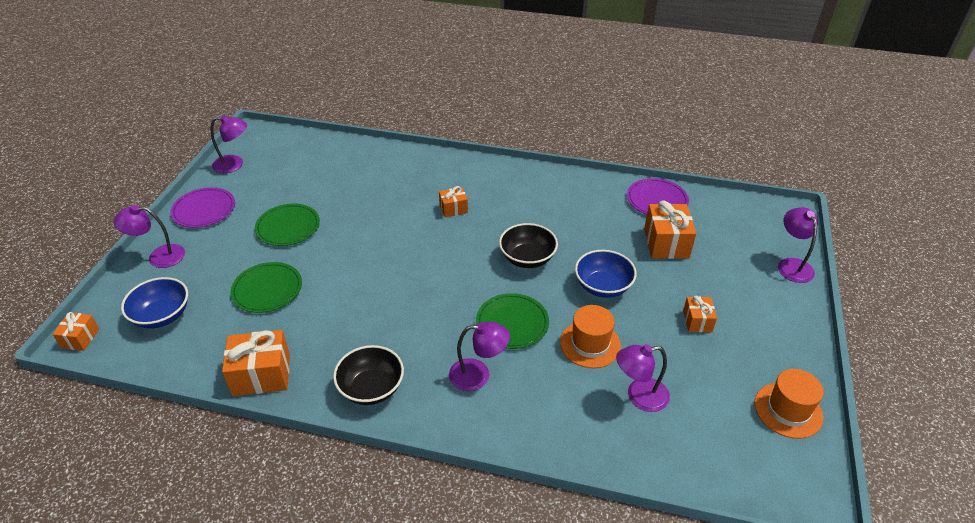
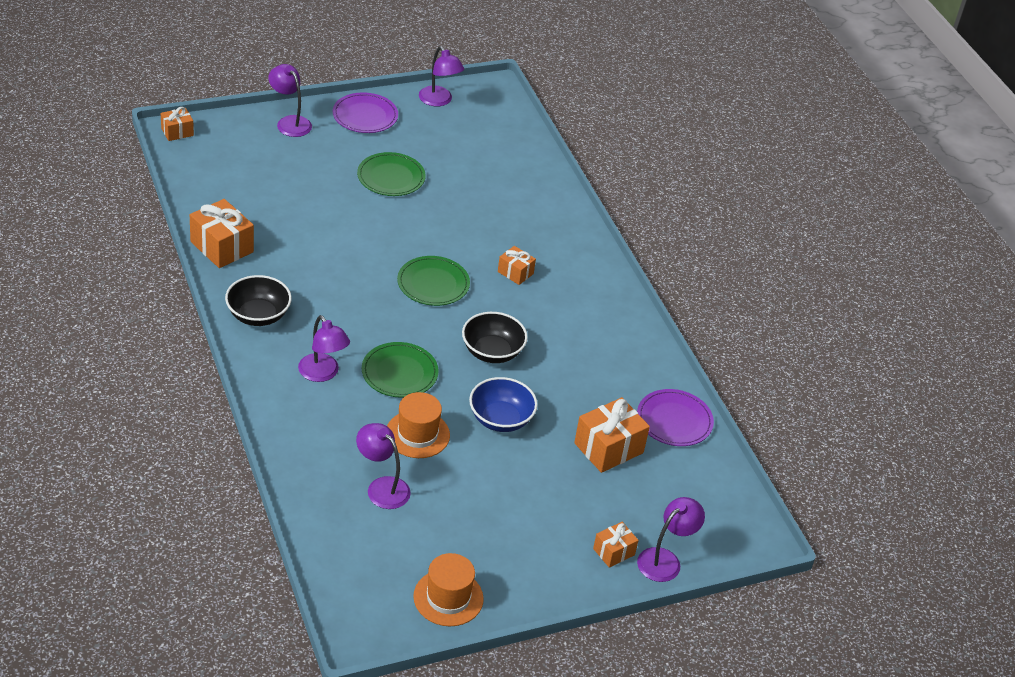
camera: 50 degrees right, 0 degrees up
(162, 316) = (232, 161): blue bowl -> none
(267, 289) = (309, 203): green plate -> green plate (433, 283)
(697, 321) = (512, 503): orange gift -> orange gift (613, 552)

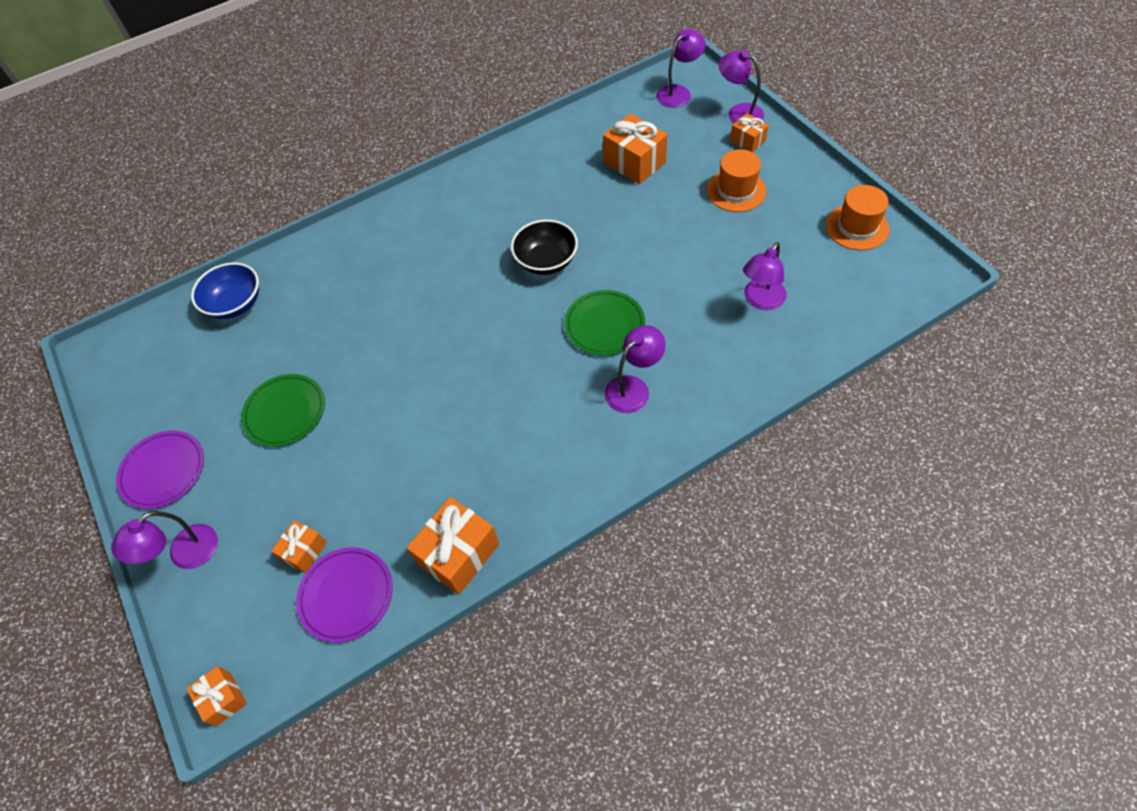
camera: 90 degrees left, 15 degrees up
(258, 315) = (567, 475): black bowl -> none
(417, 434) = (681, 291): orange hat -> orange hat (736, 191)
(433, 283) = (461, 329): green plate -> none
(439, 101) = (125, 400): purple lamp -> purple lamp (678, 92)
(500, 419) = (633, 237): blue bowl -> blue bowl (236, 304)
(515, 273) = (424, 267): orange gift -> orange gift (304, 551)
(674, 420) = (583, 130): purple plate -> purple plate (346, 595)

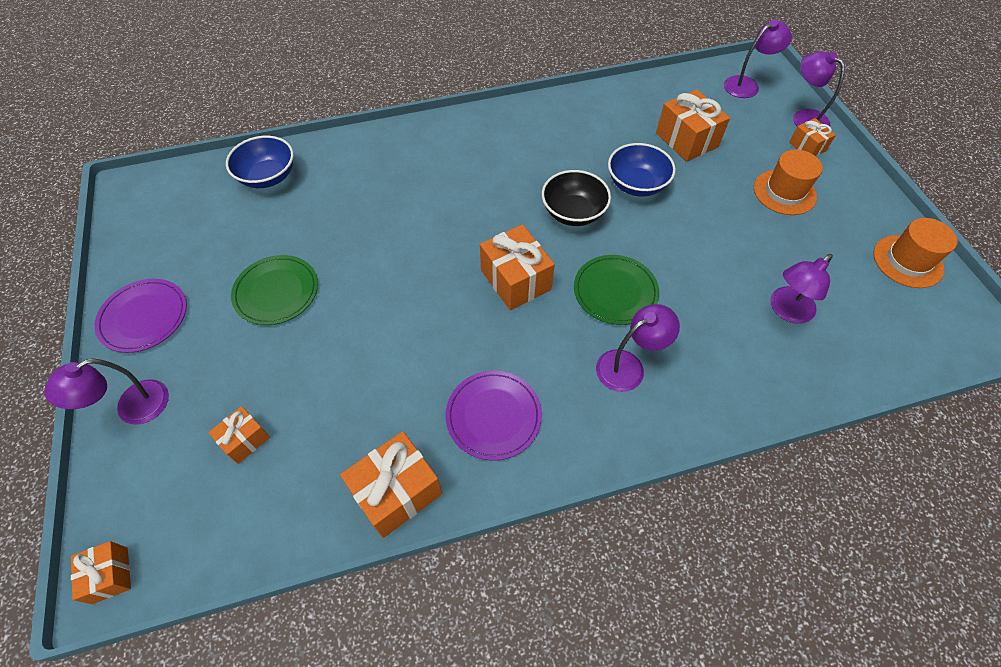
camera: 10 degrees right, 0 degrees up
(346, 595) = (270, 501): purple plate -> purple plate (493, 416)
(510, 339) = (515, 280): none -> orange gift
(598, 219) = (636, 184): none -> blue bowl

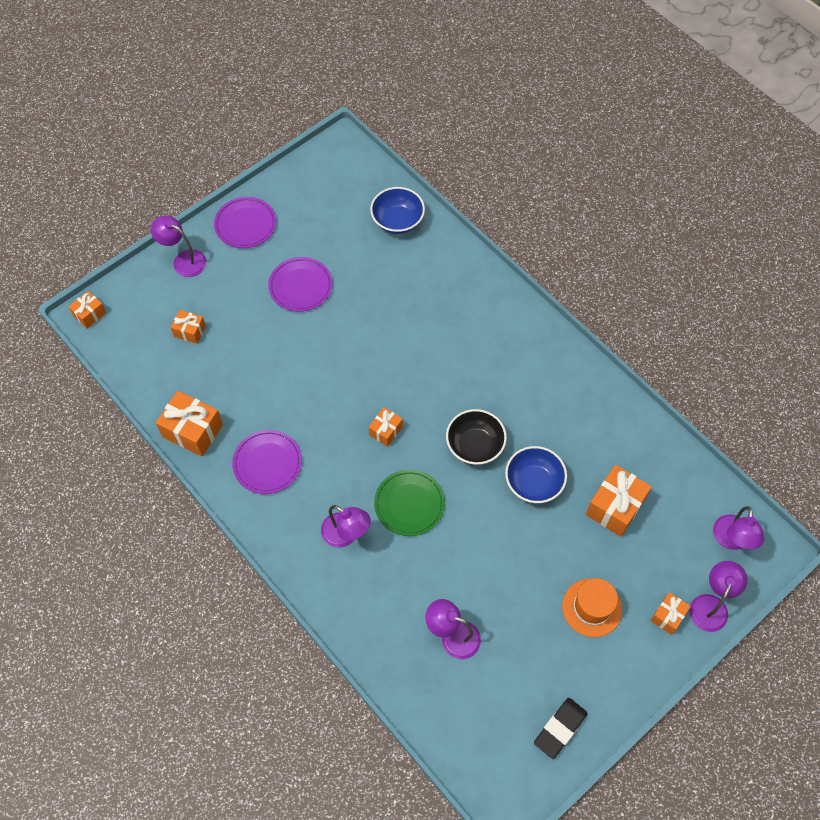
camera: 65 degrees right, 5 degrees up
(276, 292) = (300, 286): green plate -> purple plate
(515, 280) = (386, 431): orange gift -> orange gift, size x0.57
(747, 85) = (731, 540): purple lamp -> purple lamp turned 60 degrees clockwise
(907, 261) = (560, 728): orange hat -> black eraser

